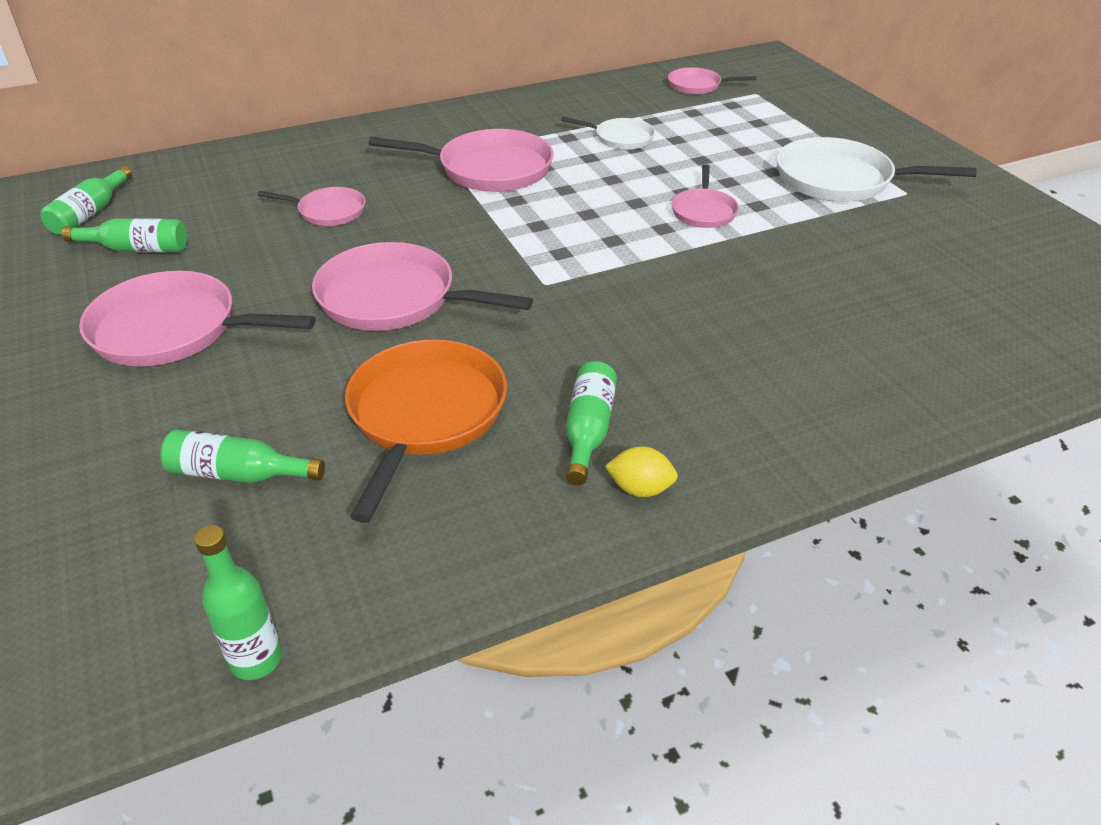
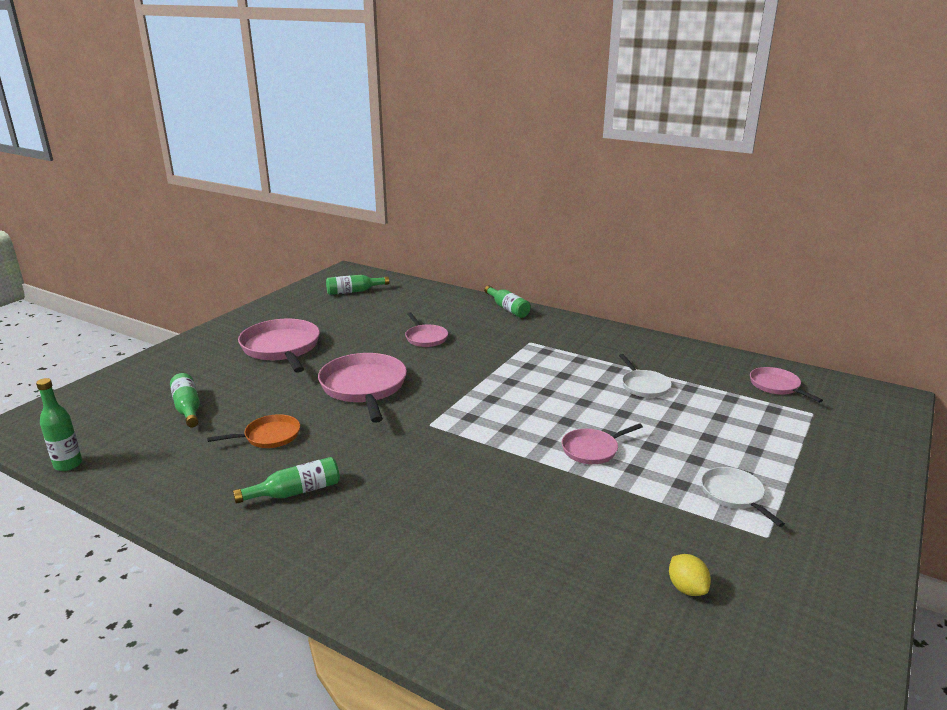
camera: 55 degrees right, 15 degrees down
(137, 249) = (337, 313): green bottle -> green bottle (507, 309)
(425, 414) = (269, 436): orange pan -> orange pan, size x0.55
(489, 169) = (534, 360): pink pan -> none
(640, 489) = (254, 529): yellow lemon -> yellow lemon (687, 588)
(839, 180) = (733, 494): white pan -> white pan, size x0.55

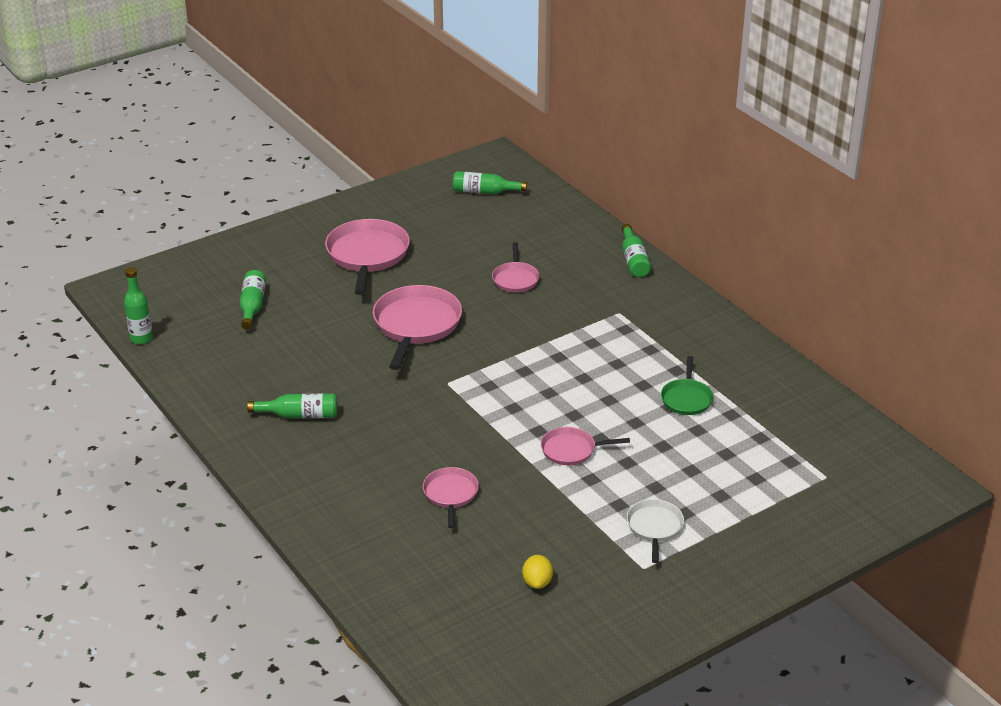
camera: 25 degrees right, 10 degrees up
(269, 436) = (306, 356): orange pan -> none
(644, 386) = (686, 399): white pan -> green pan
(776, 386) = (826, 437): pink pan -> pink pan (450, 494)

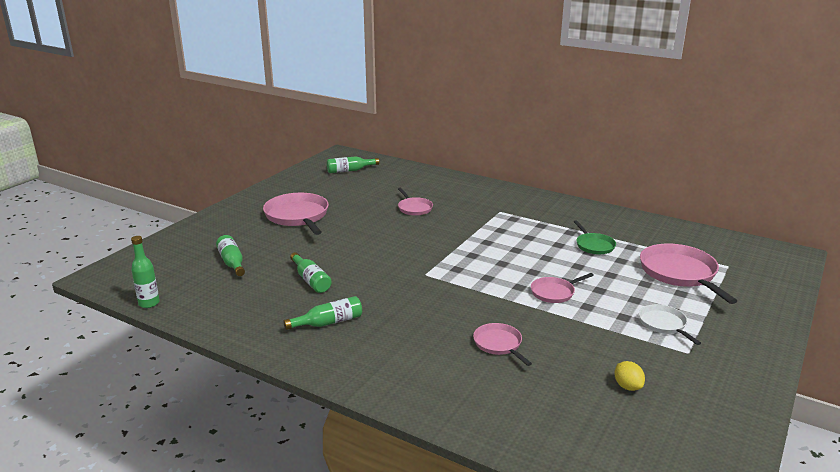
camera: 25 degrees left, 10 degrees down
(416, 325) = (369, 246): pink pan -> pink pan (680, 273)
(634, 260) = (480, 185): green bottle -> green bottle (311, 280)

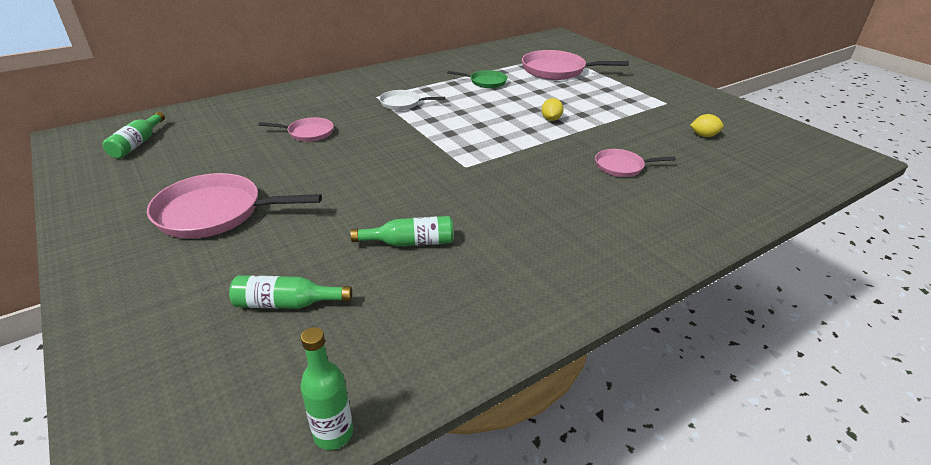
camera: 65 degrees left, 10 degrees up
(328, 322) = (523, 252): green bottle -> none
(554, 292) = (551, 119): pink pan -> yellow lemon
(663, 324) = (625, 98): white pan -> white pan (402, 103)

